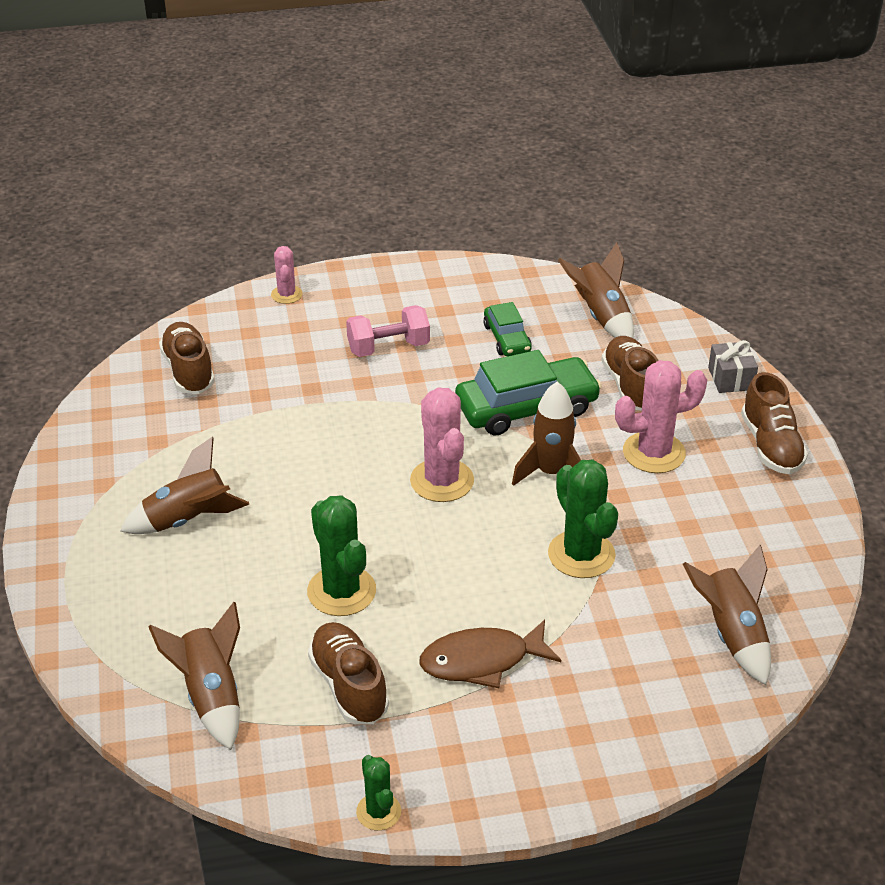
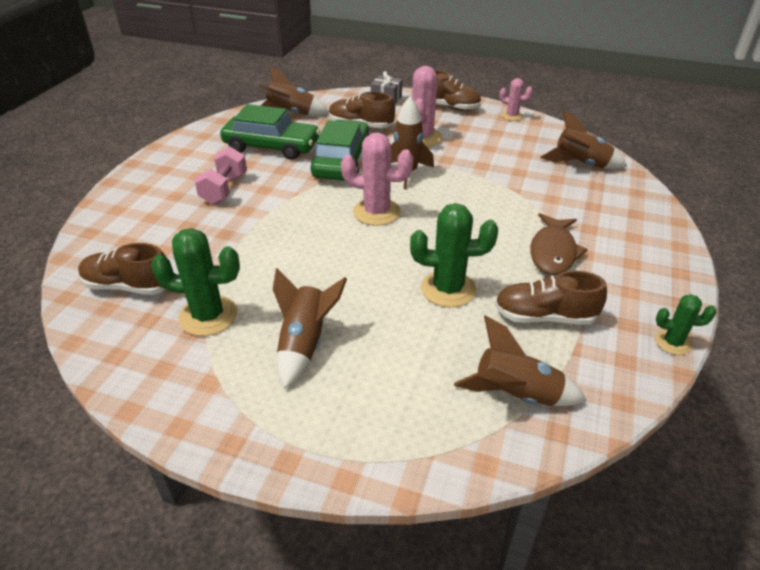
camera: 60 degrees left, 0 degrees up
(286, 295) = (109, 211): pink cactus -> pink cactus (512, 116)
(507, 338) = (271, 146): green car -> green car, size x1.80
(581, 554) = (485, 186): green cactus -> green cactus (208, 316)

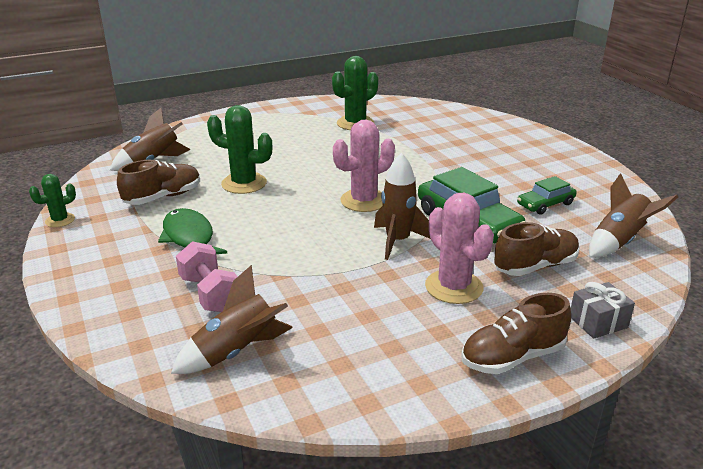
camera: 135 degrees right, 10 degrees down
(129, 286) = (417, 115): brown shoe -> none
(224, 189) = (491, 164): pink dumbbell -> pink dumbbell (210, 294)
(271, 146) = (545, 204): green car -> green car, size x0.56
(305, 343) = (289, 135): brown rocket -> none
(448, 289) = (244, 183): green cactus -> green cactus turned 60 degrees clockwise
(512, 116) = (413, 394): pink cactus -> none
(553, 252) = (189, 238): brown fish -> green fish

